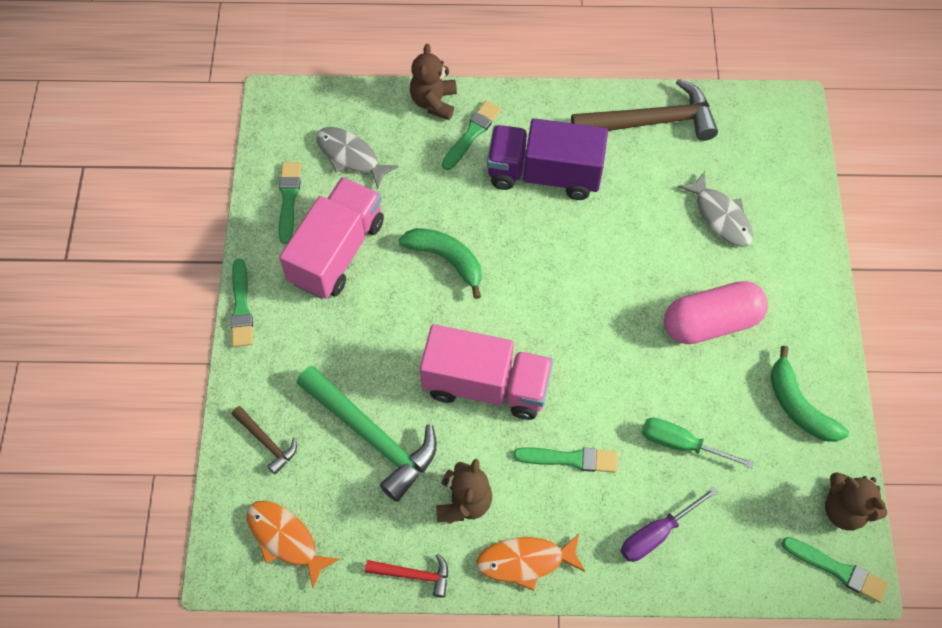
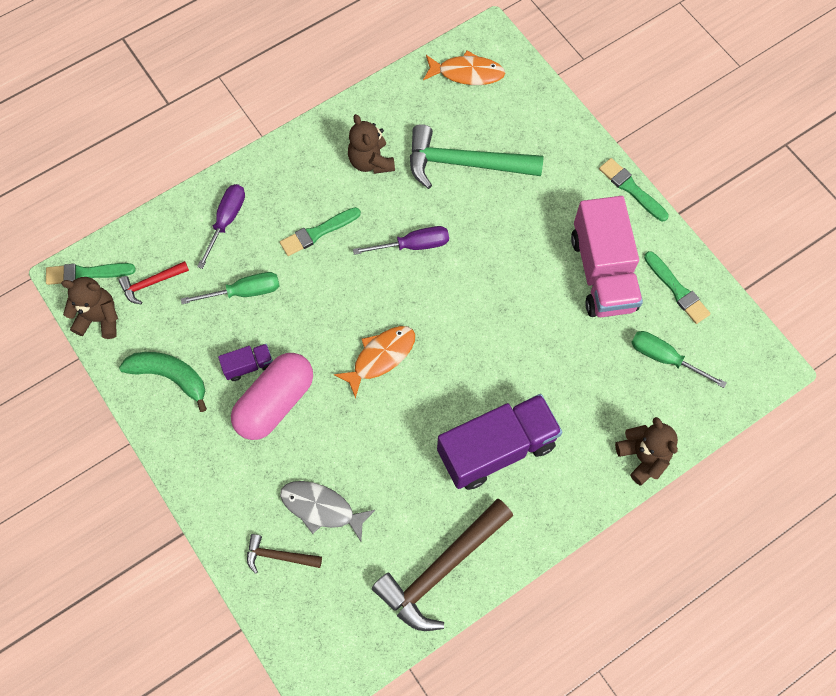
camera: 145 degrees right, 5 degrees up
(267, 442) = (530, 117): brown hammer -> brown hammer (278, 556)
(351, 156) = (664, 358): grey fish -> green screwdriver
(414, 575) = (370, 102): red hammer -> red hammer (151, 283)
(446, 259) = (516, 320): green banana -> none
(472, 134) = (586, 447): green brush -> none
(486, 385) = (413, 245): pink truck -> purple screwdriver
(525, 561) = (304, 152): orange fish -> orange fish (380, 357)
(717, 370) = (248, 366): none -> purple truck

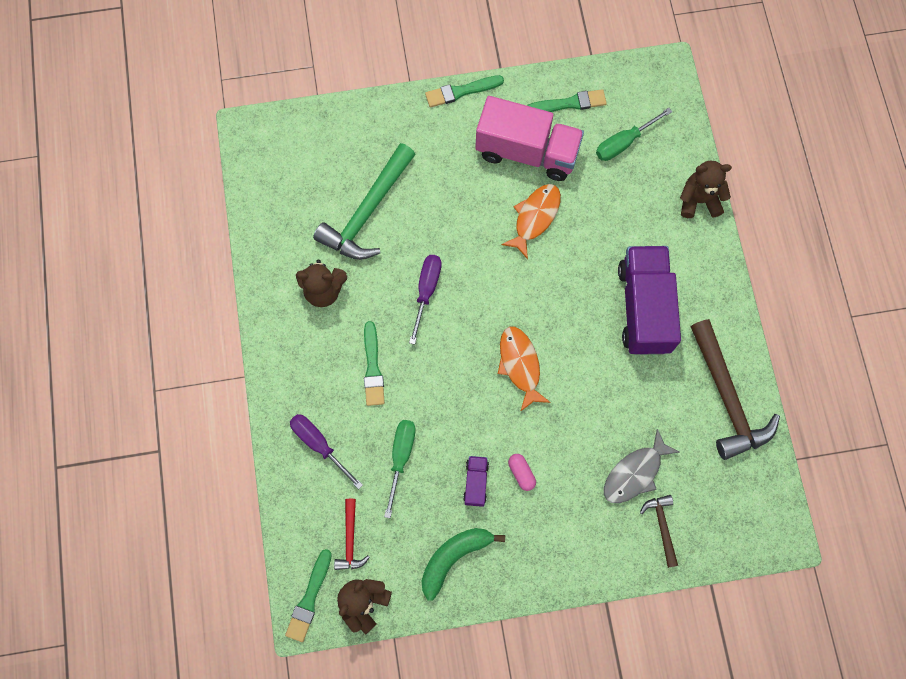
camera: 65 degrees left, 5 degrees up
(275, 402) = (521, 473): pink capsule -> pink capsule, size x0.41
(278, 556) = (662, 526): brown hammer -> brown hammer turned 135 degrees clockwise
(467, 73) = (276, 168): orange fish -> orange fish (535, 217)

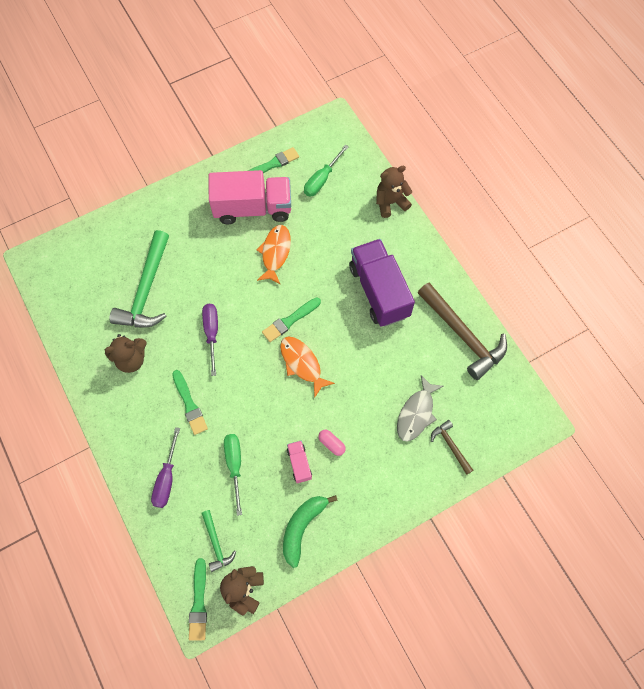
camera: 20 degrees left, 5 degrees down
(319, 445) = (167, 478): purple screwdriver -> purple screwdriver turned 105 degrees counterclockwise
(350, 540) = (216, 544): red hammer -> green hammer
(461, 91) = (189, 181): green brush -> green brush (290, 320)
(476, 482) = (299, 463): purple truck -> pink truck

